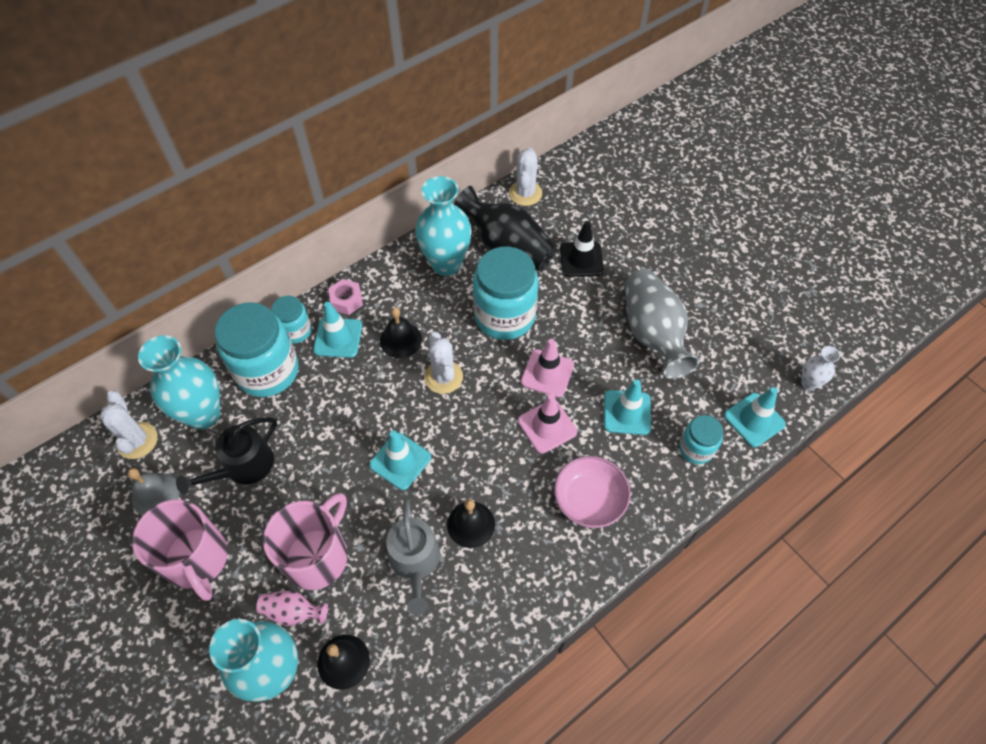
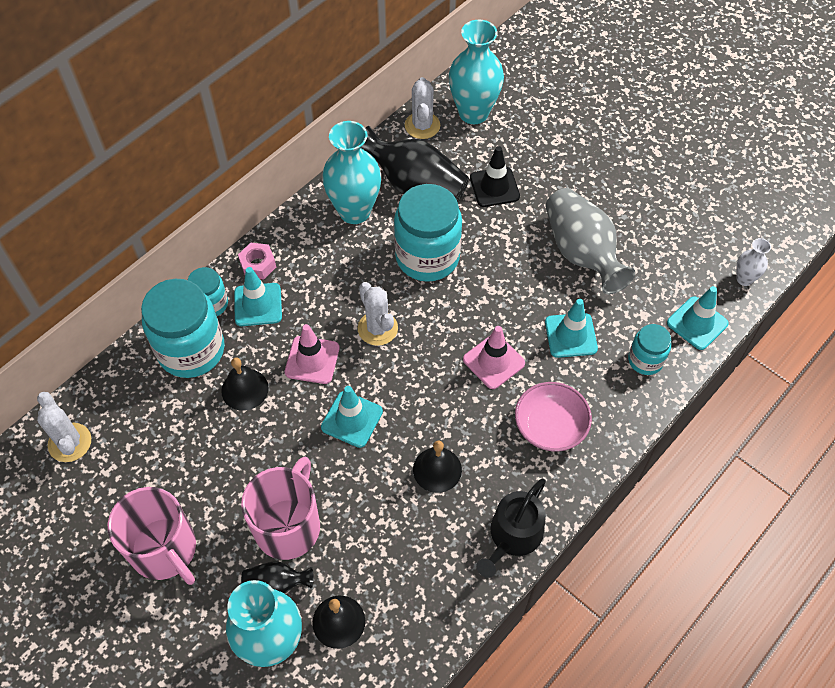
camera: 10 degrees left, 0 degrees up
(155, 494) = (104, 493): grey bell -> none
(203, 414) = (134, 405): turquoise vase -> turquoise vase (473, 113)
(243, 466) = (190, 450): black watering can -> black watering can (513, 536)
(293, 612) = (277, 583): pink vase -> black vase
(400, 340) = (324, 297): black bell -> black bell (244, 389)
(415, 561) = (389, 514): grey watering can -> none
(547, 373) = (483, 308): pink traffic cone -> pink traffic cone (312, 360)

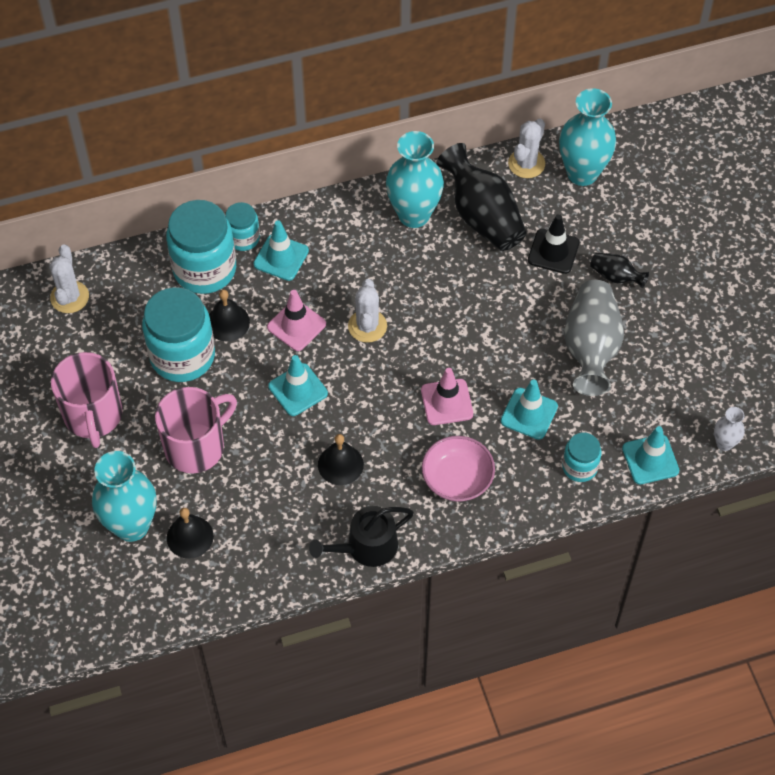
camera: 30 degrees right, 0 degrees up
(258, 265) = (302, 223): pink nut -> none
(277, 583) = (161, 484): black vase -> black vase (615, 276)
(427, 257) = (450, 285): turquoise jar -> turquoise jar (182, 356)

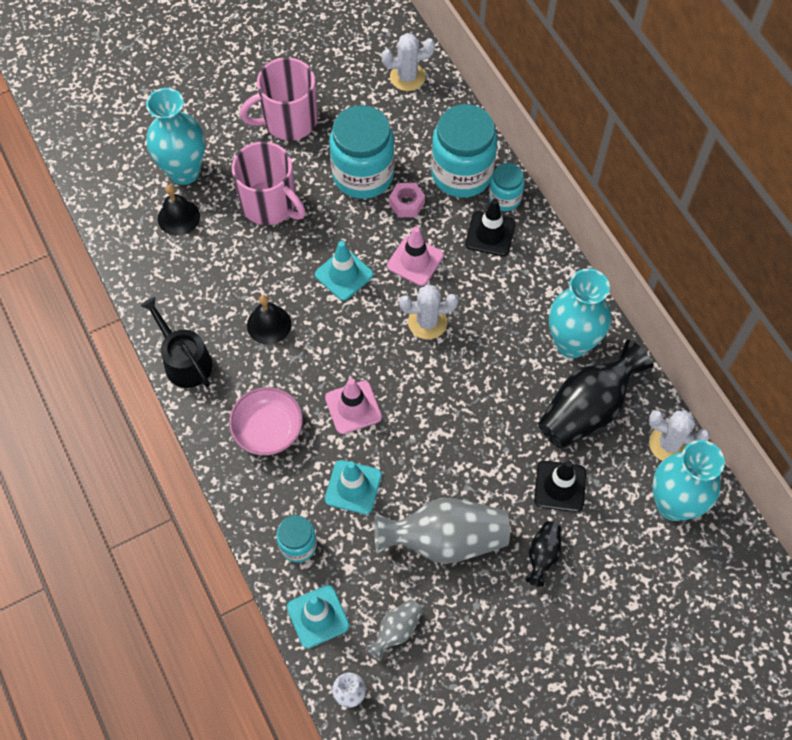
camera: 80 degrees right, 5 degrees up
(228, 322) = (406, 203): black bell -> pink nut
(281, 257) = (490, 234): turquoise traffic cone -> black traffic cone
(670, 399) = (396, 631): none -> grey vase

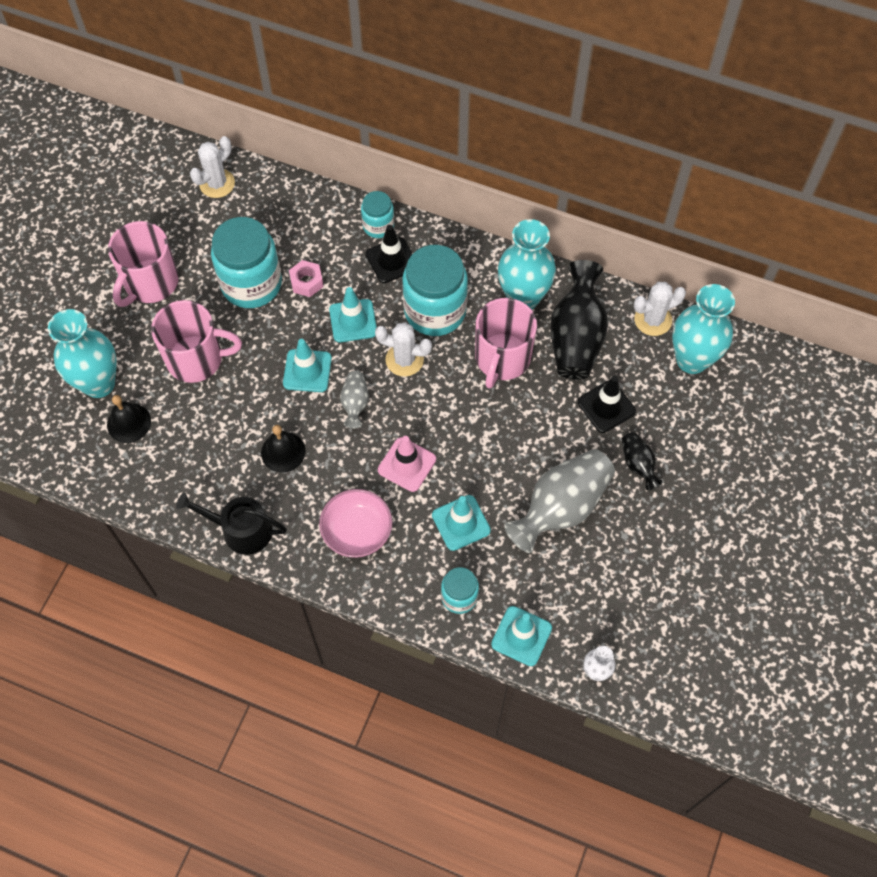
camera: 40 degrees left, 0 degrees up
(396, 631) = (586, 599): grey vase -> grey vase (355, 403)
(415, 261) = (353, 321): pink traffic cone -> turquoise traffic cone
(427, 322) = (404, 360): white cactus -> white cactus turned 60 degrees clockwise
(462, 174) = (328, 230): turquoise jar -> turquoise jar (435, 311)
(508, 380) = (502, 358): none -> pink mug

